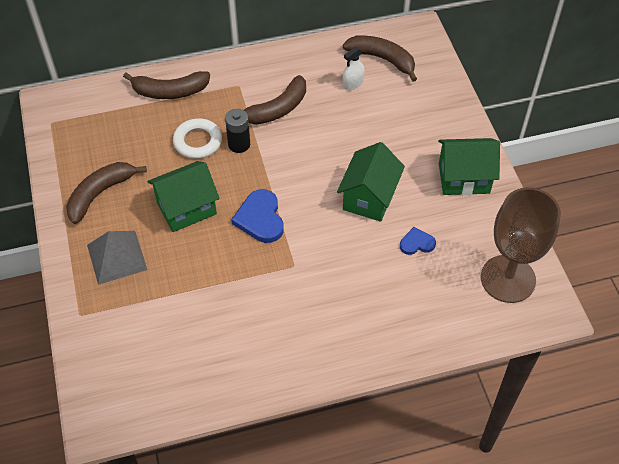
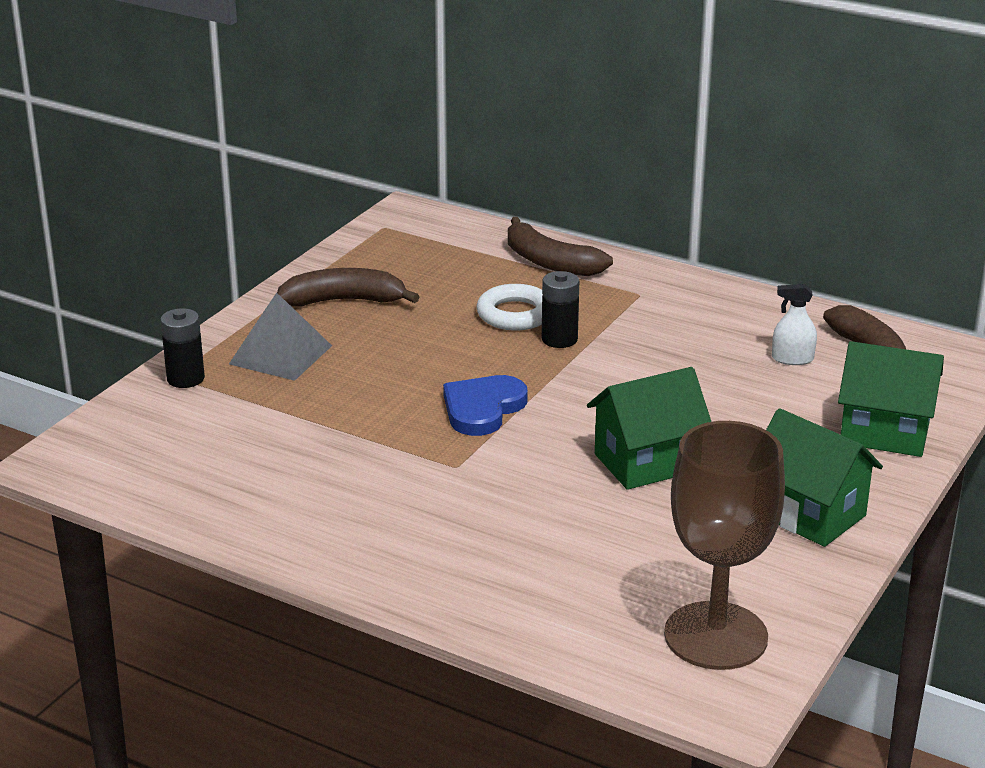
camera: 45 degrees right, 25 degrees down
(89, 312) = (185, 379): none -> black battery
(186, 208) = (414, 358): green house -> green house (884, 433)
(276, 109) = (654, 334): brown banana -> none
(417, 243) = (642, 533): blue heart -> none

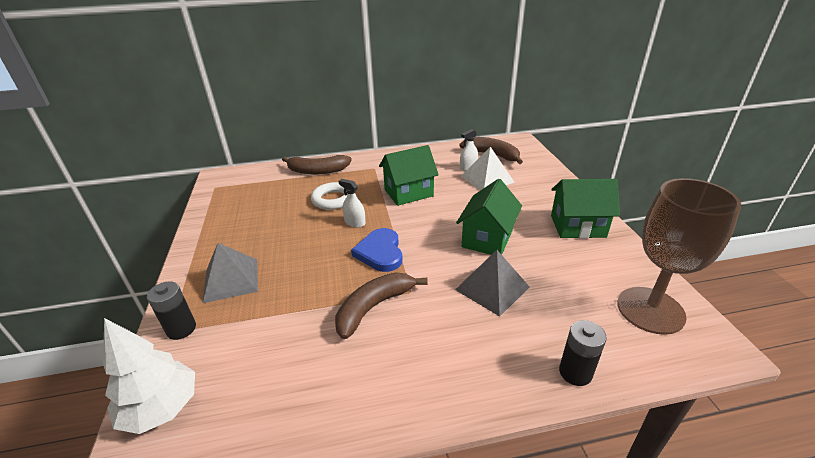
camera: 40 degrees left, 5 degrees up
(110, 436) = (162, 408): none -> white tree
(344, 301) = (235, 232): brown banana -> brown banana (374, 307)
(502, 358) = (355, 222): none -> white spray bottle
(558, 513) = (492, 288): none -> grey pyramid
(559, 339) = (368, 201): black battery -> black battery (575, 372)
(792, 389) = (487, 179): none -> white pyramid
(884, 433) = (542, 179): green house -> green house (408, 193)

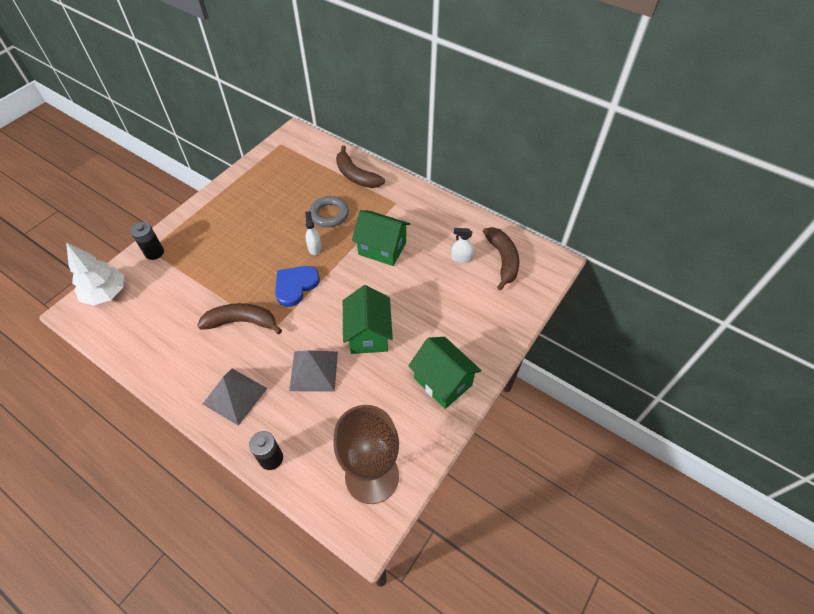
camera: 45 degrees right, 20 degrees up
(231, 280) = (205, 237): grey pyramid -> grey pyramid (235, 396)
(333, 199) = (329, 214): white ring -> grey ring
(487, 179) = (456, 282): white pyramid -> none
(487, 239) = (368, 334): green house -> green house turned 75 degrees counterclockwise

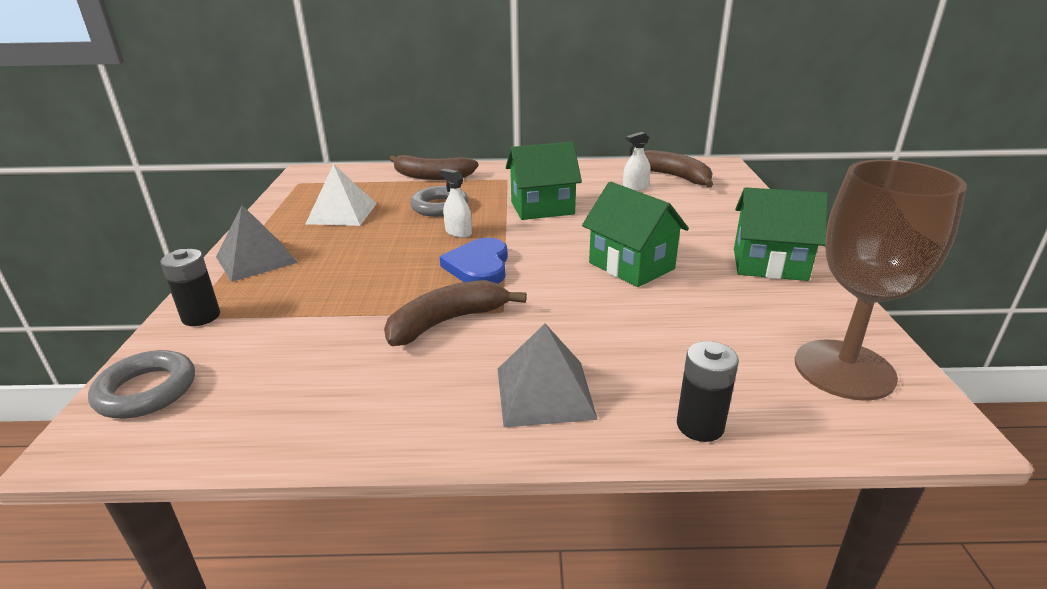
camera: 35 degrees left, 25 degrees down
(106, 293) = (146, 391): white tree -> grey ring
(275, 192) = (342, 213): none -> white pyramid
(314, 370) = (616, 319): grey pyramid -> grey pyramid (256, 259)

